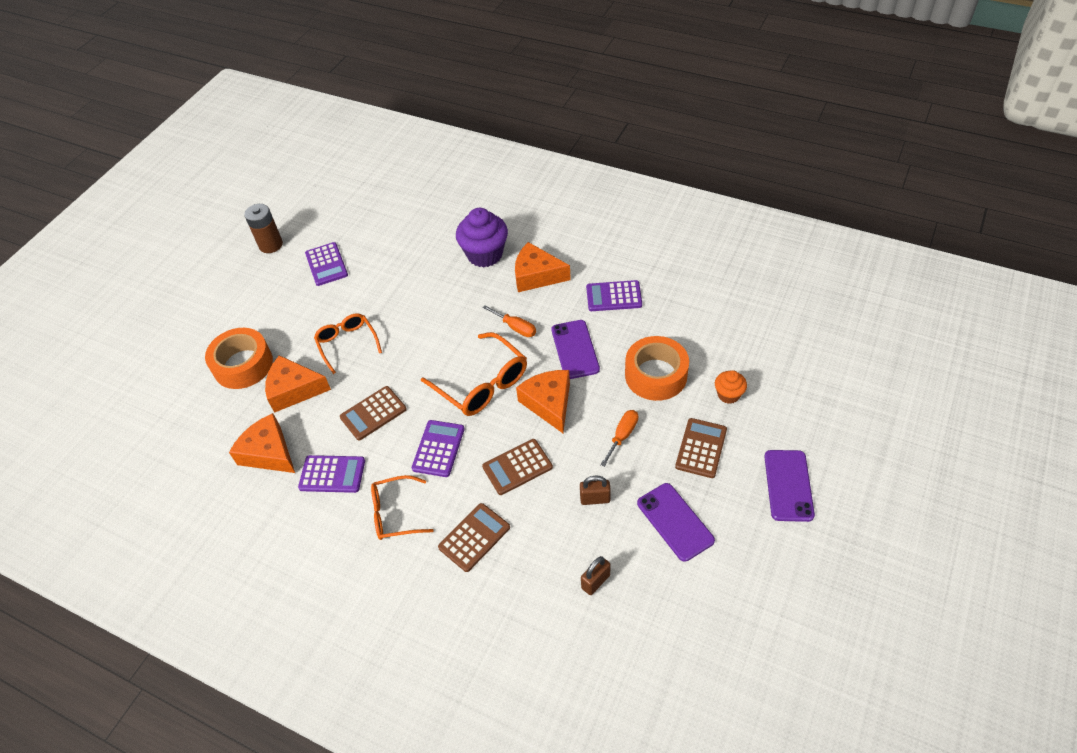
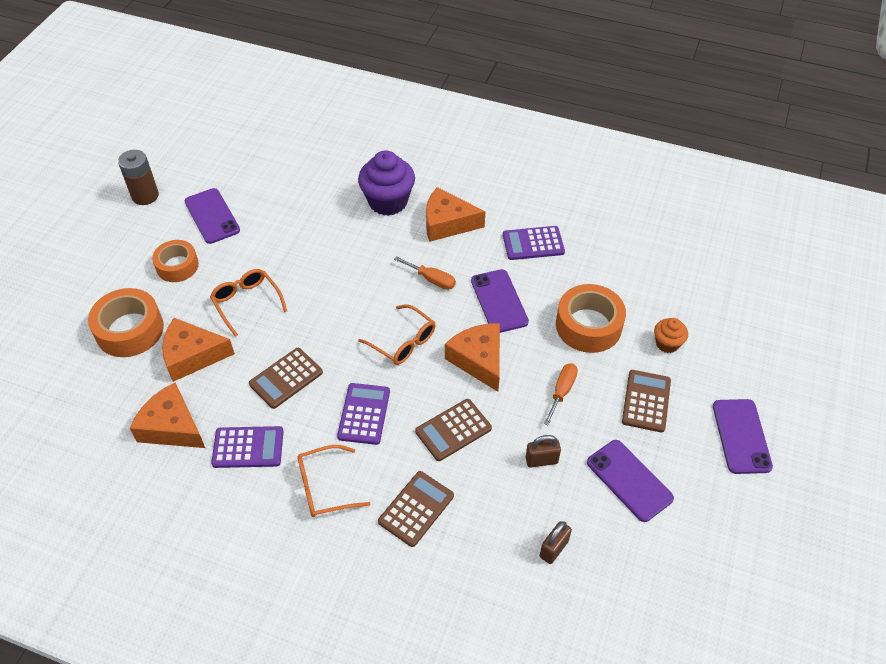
camera: 10 degrees left, 0 degrees up
(291, 309) = (177, 266): none -> orange tape
(326, 264) = (212, 216): purple calculator -> purple phone
(482, 384) = (403, 342): orange glasses -> orange glasses, size x0.66

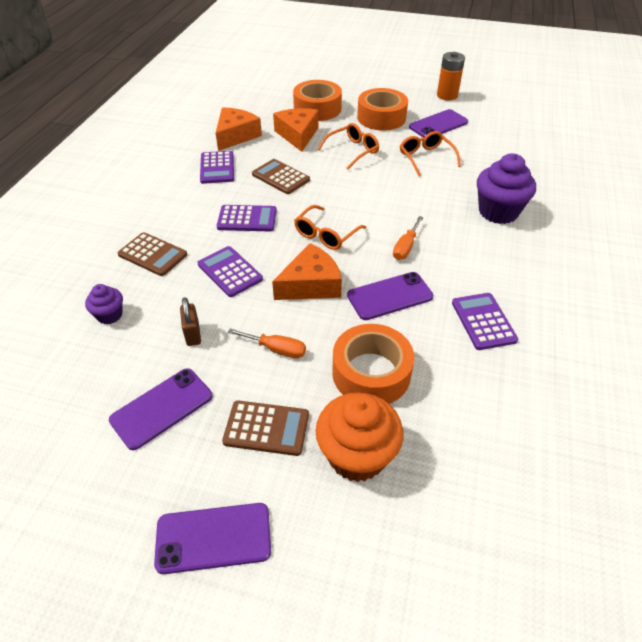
camera: 85 degrees right, 5 degrees down
(145, 196) = (447, 95): brown battery -> orange battery
(177, 266) = (381, 118): orange tape -> orange tape, size x1.51
(324, 487) = (179, 206): orange glasses -> orange glasses (426, 158)
(447, 223) = (486, 253): orange cheese -> none
(453, 430) = (229, 272): brown calculator -> purple calculator
(511, 541) = (110, 315): none -> purple cupcake
(553, 549) = (95, 345): brown padlock -> none
(667, 344) = (357, 455): orange cupcake -> orange cupcake, size x1.89

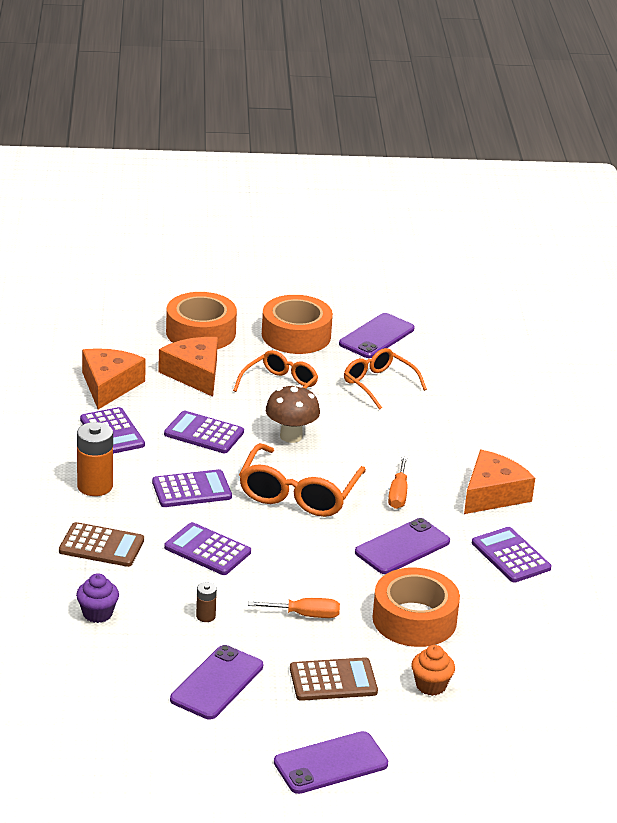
camera: 20 degrees left, 15 degrees down
(193, 334) = (205, 616): brown padlock -> brown battery
(280, 177) = (204, 433): brown calculator -> purple calculator
(311, 284) = (309, 549): orange cheese -> orange cheese (493, 494)
(326, 235) = (298, 494): orange glasses -> orange glasses, size x1.52
(343, 188) = (291, 436): none -> brown mushroom
(357, 455) = (431, 685): orange cupcake -> orange cupcake, size x0.53
(447, 95) = (372, 292): orange battery -> orange battery (95, 486)
(498, 212) = (490, 439): purple cupcake -> none

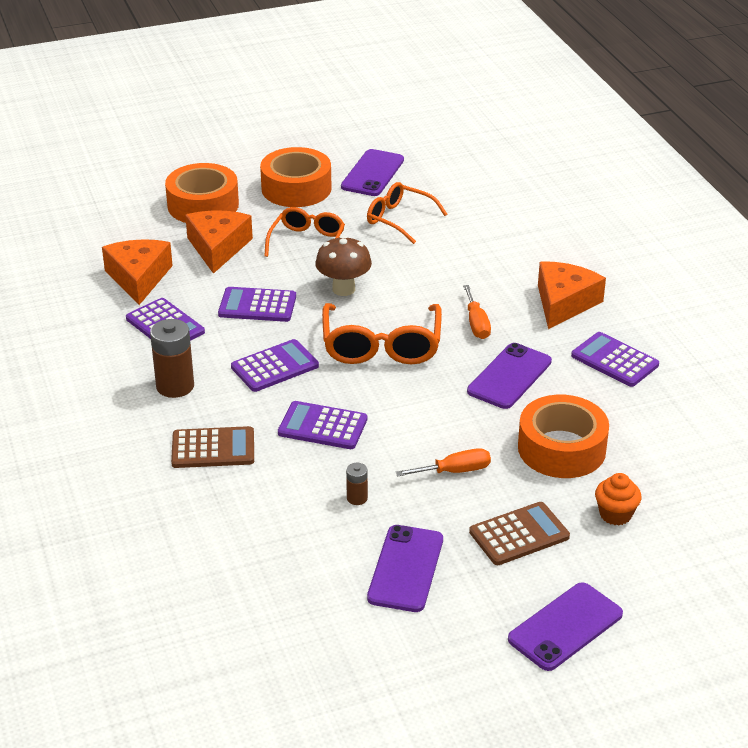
camera: 15 degrees left, 5 degrees up
(95, 486) = (175, 386): orange battery -> brown battery
(97, 613) = (245, 524): purple cupcake -> none
(194, 374) = (218, 248): orange cheese -> orange cheese turned 45 degrees clockwise

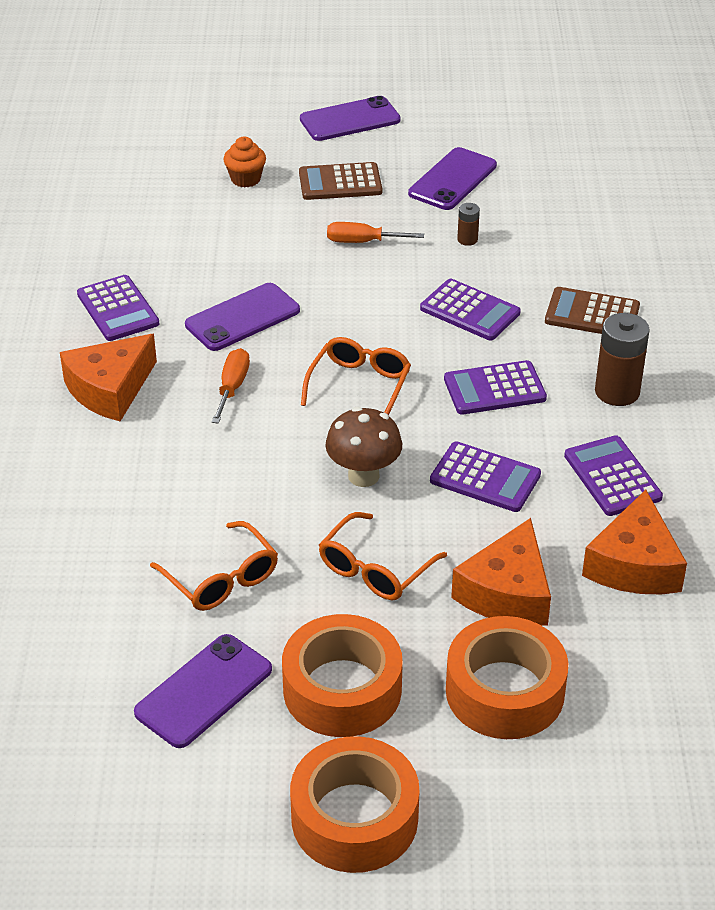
camera: 160 degrees left, 5 degrees up
(381, 346) = (359, 385): orange glasses -> orange glasses, size x0.66
(561, 448) = (247, 239): orange tape -> orange tape (354, 818)

